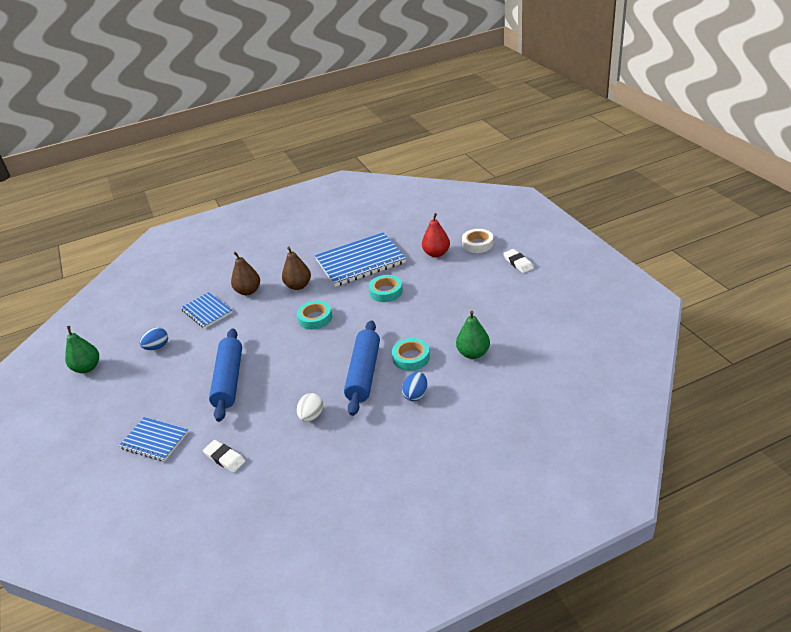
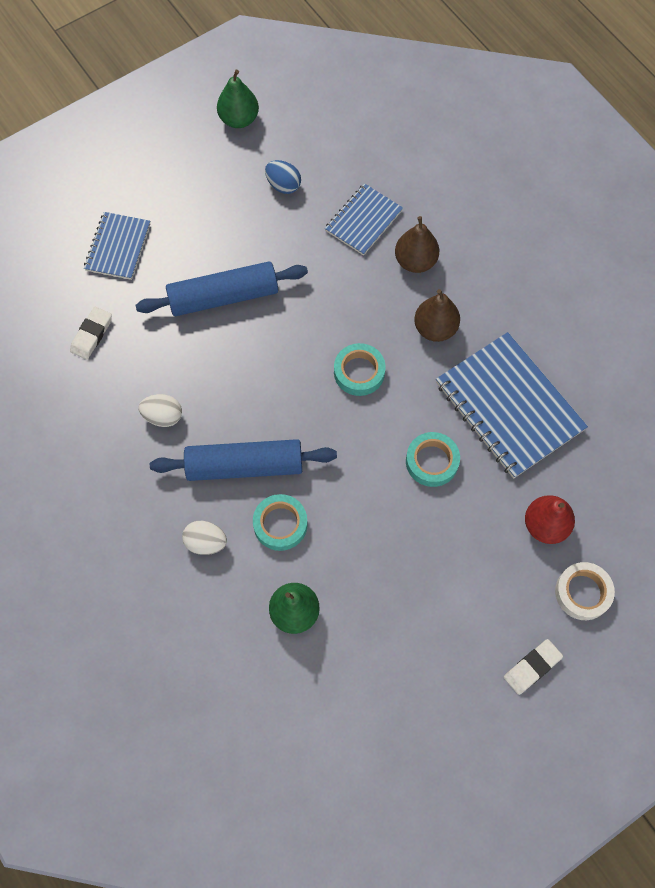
camera: 75 degrees right, 30 degrees up
(416, 395) = (206, 542): blue egg -> white egg

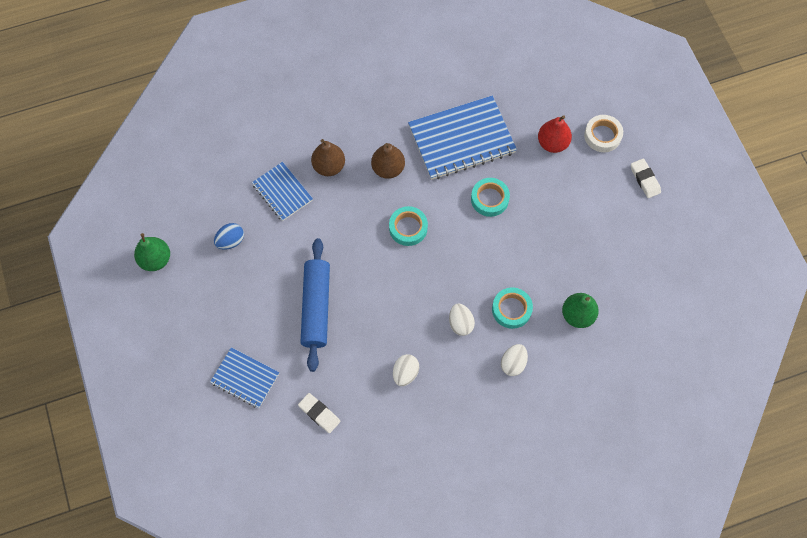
camera: 75 degrees left, 0 degrees up
(244, 465) = (460, 323): blue rolling pin -> white egg

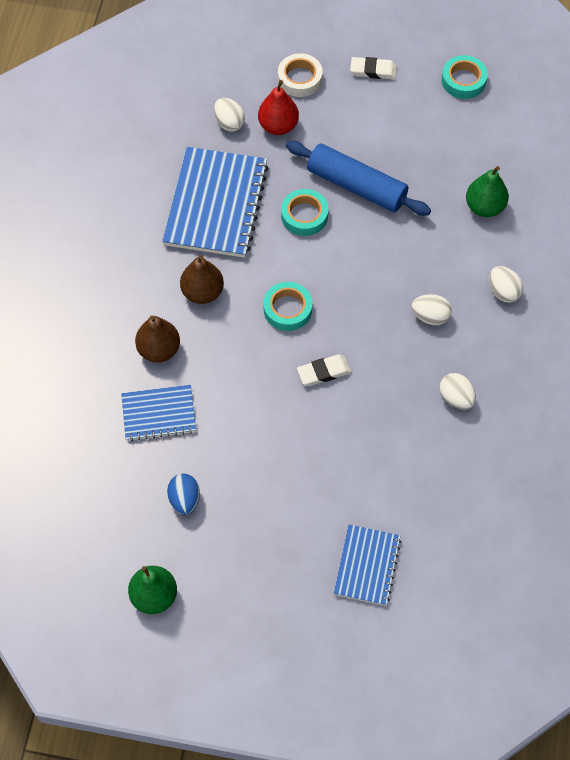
camera: 60 degrees left, 5 degrees down
(245, 378) = (367, 566): blue notebook -> blue notebook turned 45 degrees counterclockwise
(316, 307) = (325, 448): blue rolling pin -> blue rolling pin (356, 186)
(319, 413) = (454, 507): white eraser -> white eraser (324, 372)
(511, 309) = (443, 262): turquoise tape -> turquoise tape (463, 80)
(533, 111) = (229, 123): none -> white egg

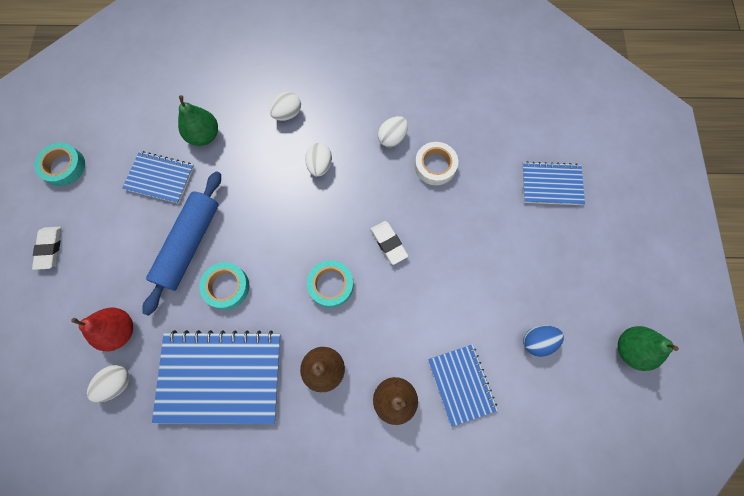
camera: 100 degrees left, 10 degrees up
(300, 79) = (58, 319): white tape -> white tape (435, 166)
(437, 163) = (160, 178): none -> blue notebook

